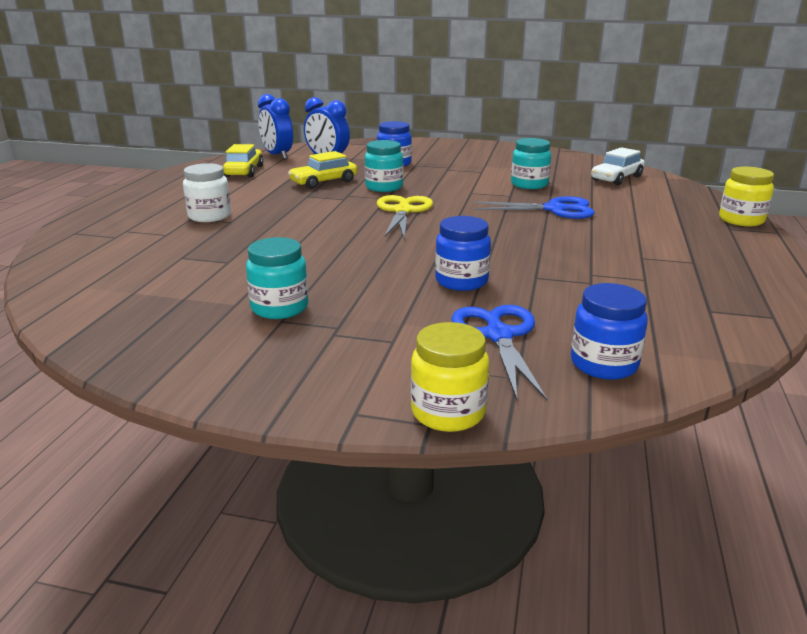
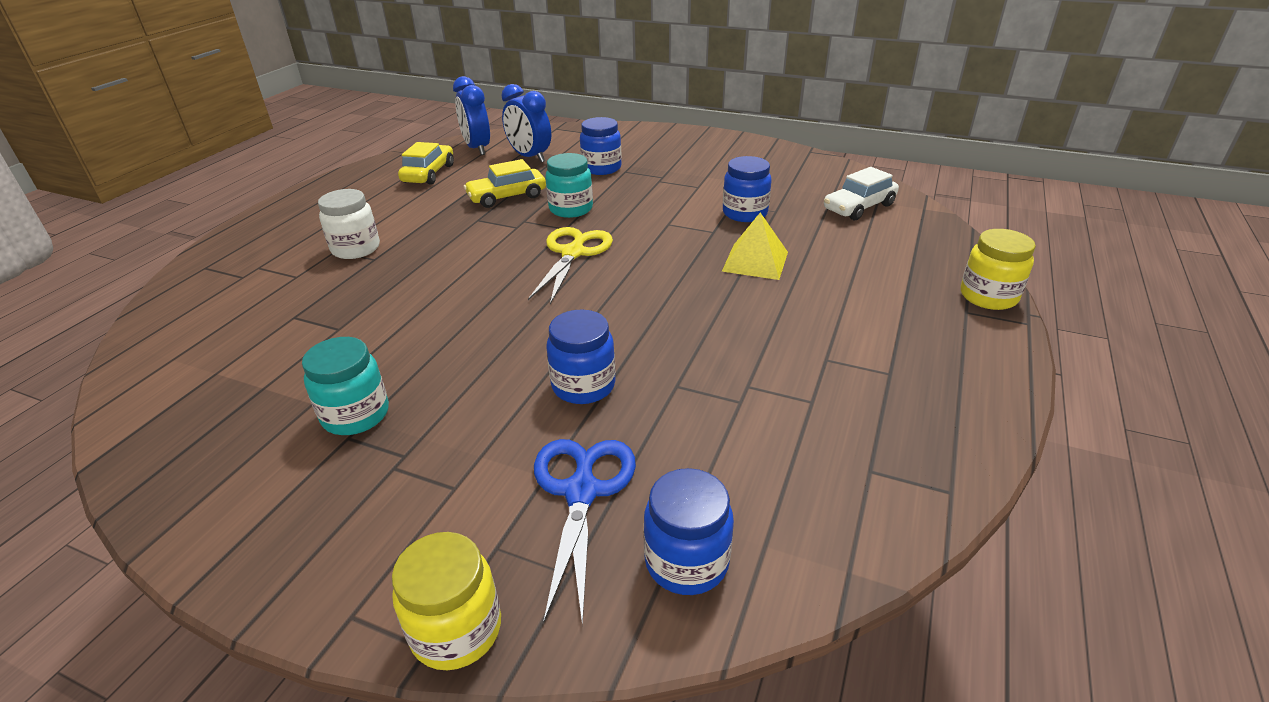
camera: 10 degrees right, 10 degrees up
(529, 184) = (745, 213): turquoise jar -> blue jar
(554, 209) = (755, 261): blue scissors -> yellow pyramid

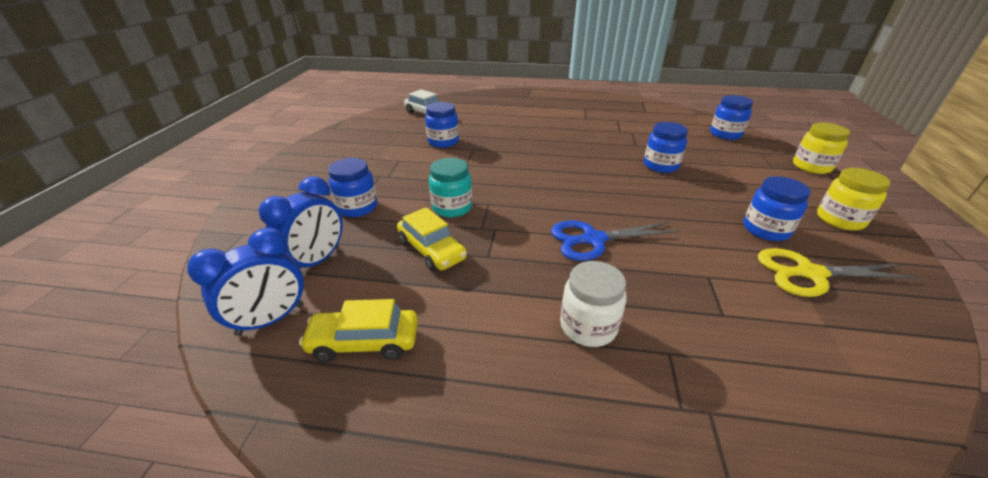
camera: 105 degrees left, 0 degrees up
(356, 415) = (765, 229): turquoise jar -> blue jar
(573, 253) = (527, 193): yellow scissors -> yellow scissors (810, 273)
(582, 492) = (723, 155): blue scissors -> blue scissors (593, 239)
(755, 261) = (506, 135): yellow pyramid -> none
(988, 296) = (513, 93): yellow jar -> yellow jar (840, 219)

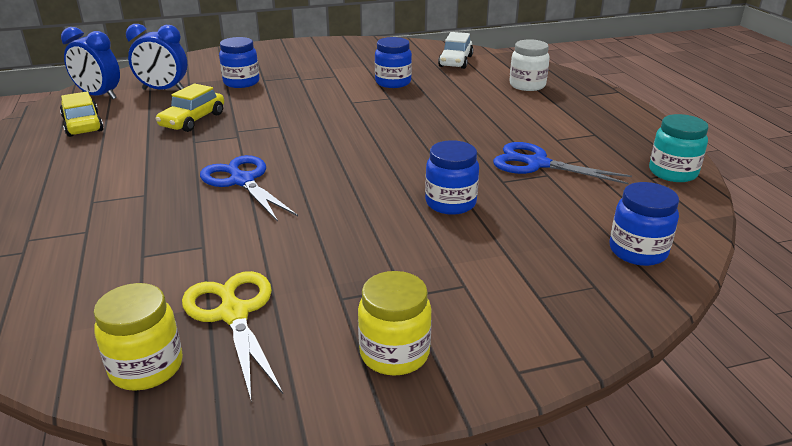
camera: 65 degrees right, 5 degrees down
(452, 207) = (263, 113): turquoise jar -> turquoise jar (672, 172)
(588, 326) = (112, 194): white jar -> white jar (527, 85)
(617, 131) = (537, 164): none -> blue scissors
(765, 229) = (323, 284): blue jar -> none
(811, 167) = (585, 340): yellow jar -> yellow jar (146, 367)

